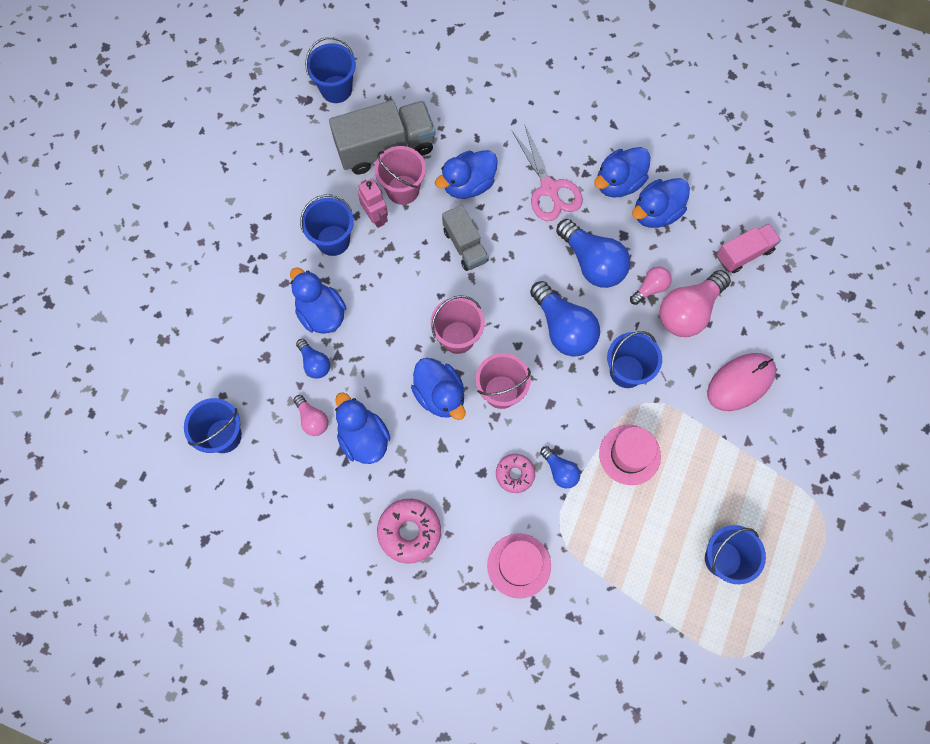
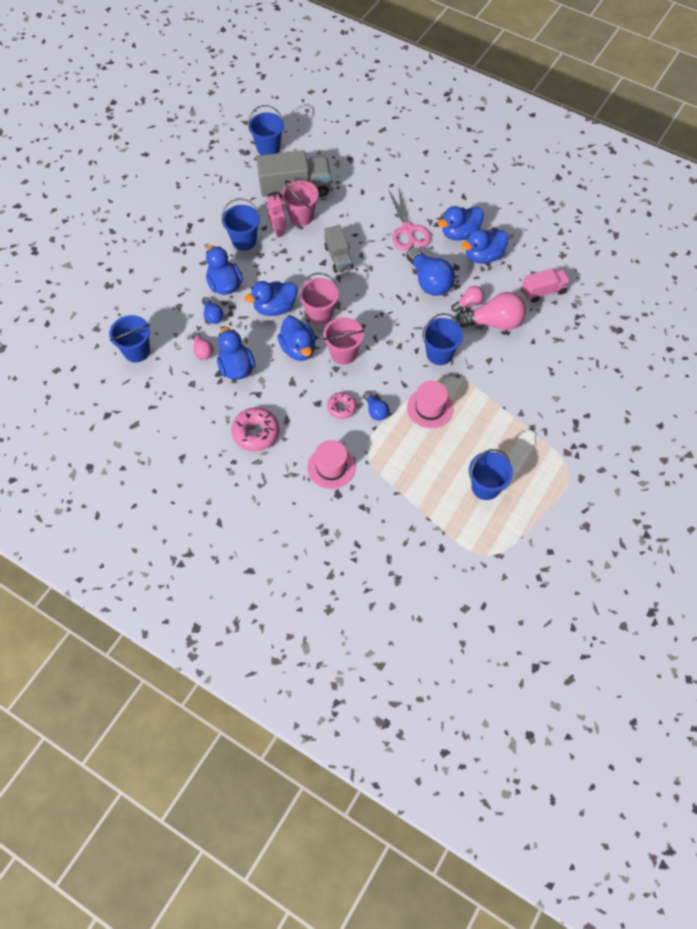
camera: 10 degrees right, 10 degrees down
(468, 184) = (349, 219): blue duck -> blue duck (275, 308)
(563, 328) = (398, 319): blue light bulb -> none
(688, 311) = (494, 322): pink light bulb -> pink light bulb turned 150 degrees counterclockwise
(740, 382) = (523, 374): pink mouse -> none

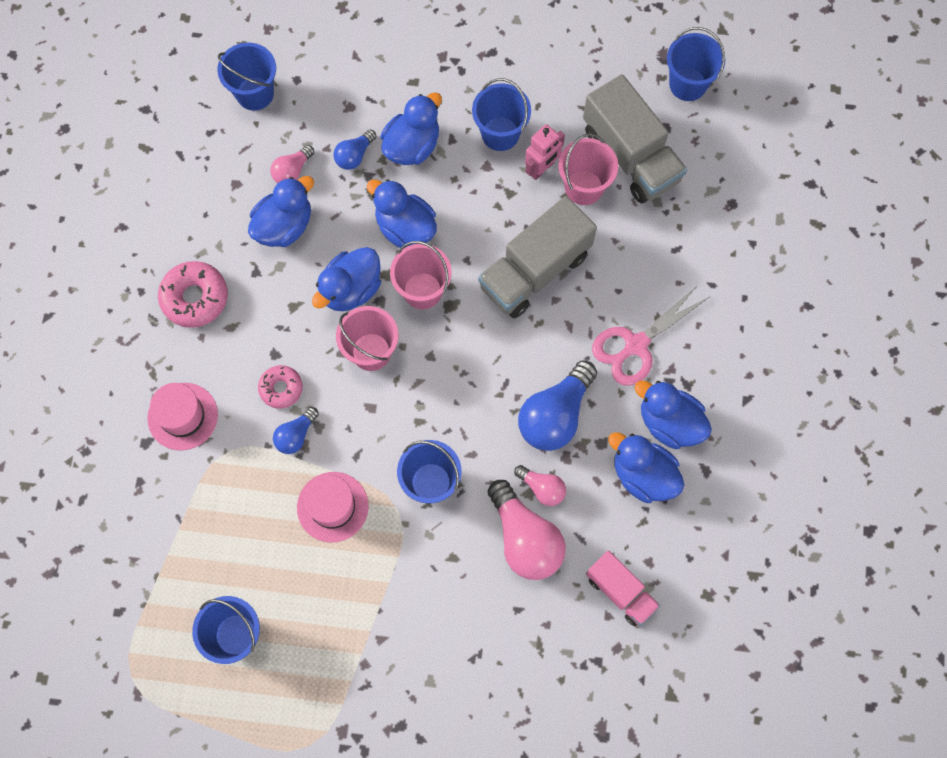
camera: 65 degrees right, 10 degrees up
(338, 257) = (535, 271): grey truck -> grey truck, size x1.70

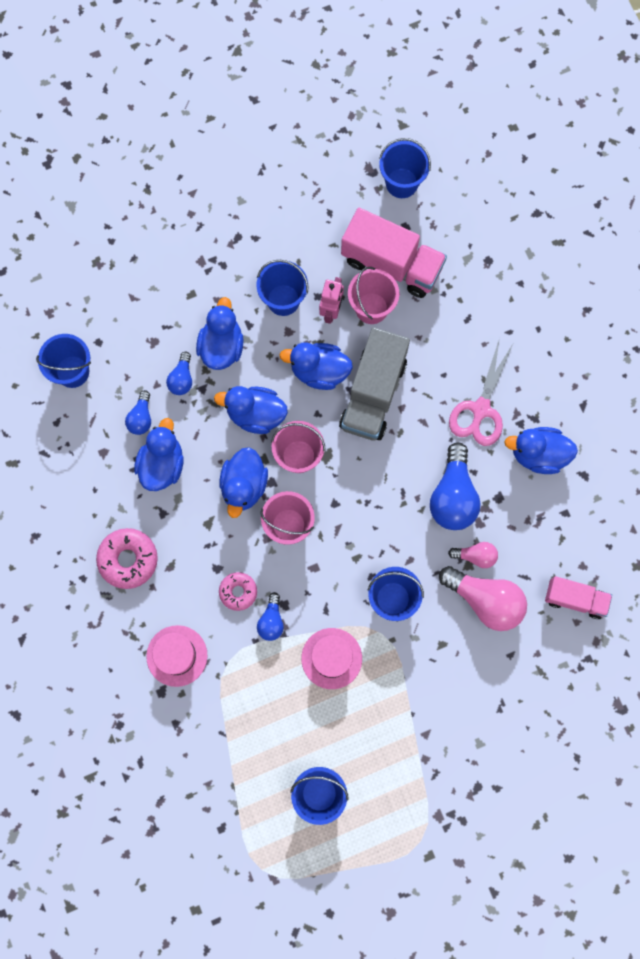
camera: 30 degrees left, 5 degrees up
(292, 171) = (141, 418): pink light bulb -> blue light bulb
(630, 155) = (391, 263): grey truck -> pink truck
(643, 475) = (542, 504): blue duck -> blue duck (319, 371)

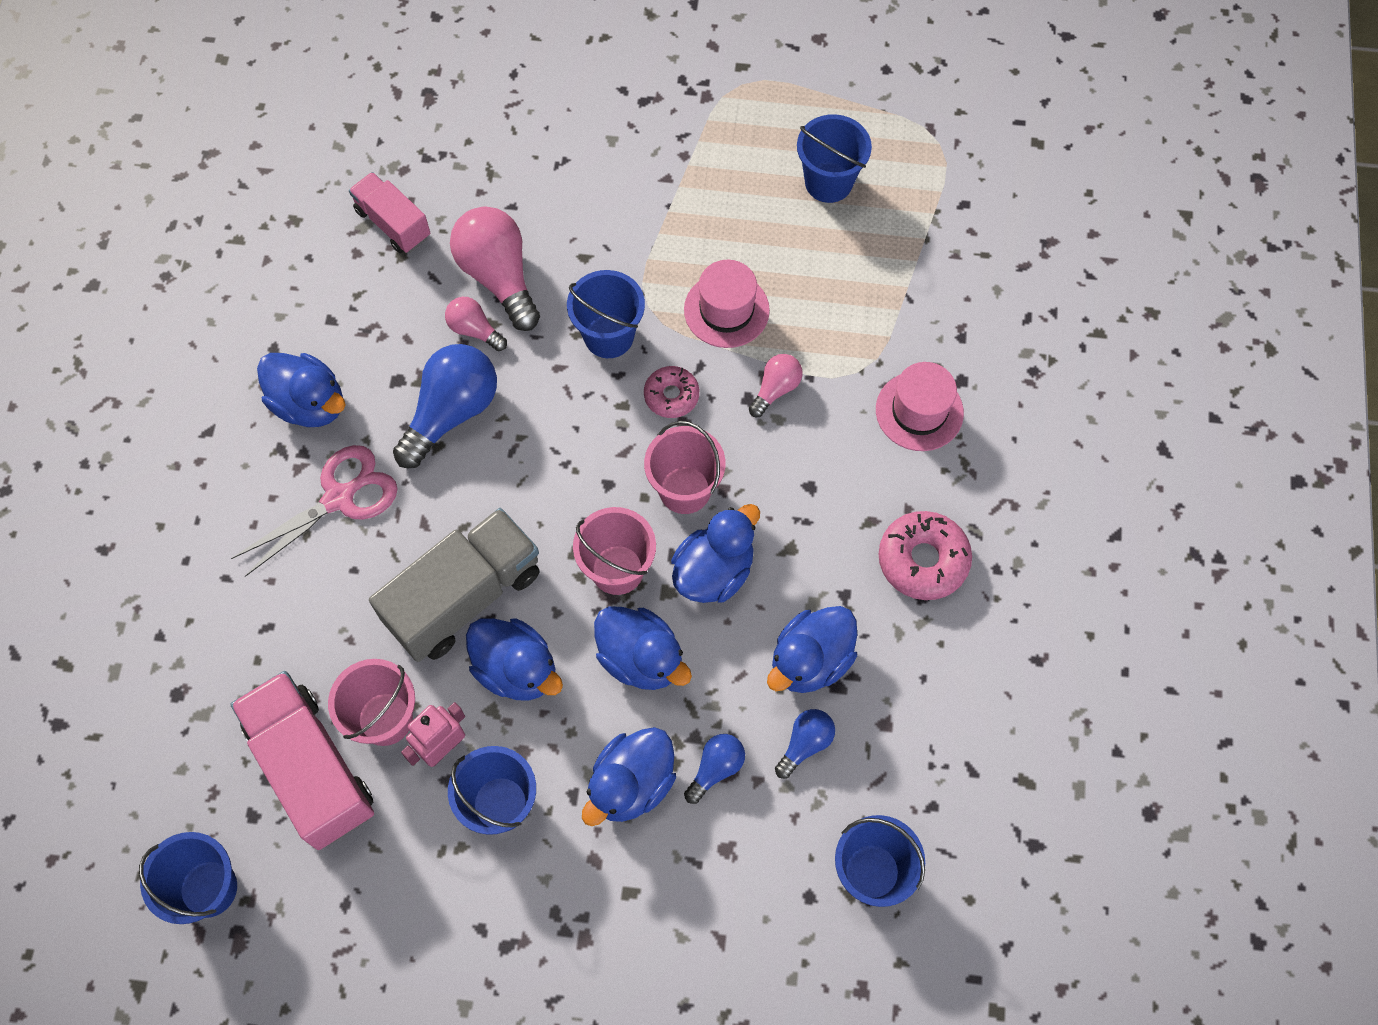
camera: 150 degrees left, 10 degrees down
(238, 592) = (798, 444): pink donut -> pink donut (671, 396)
(271, 621) = (775, 389): blue light bulb -> pink light bulb

